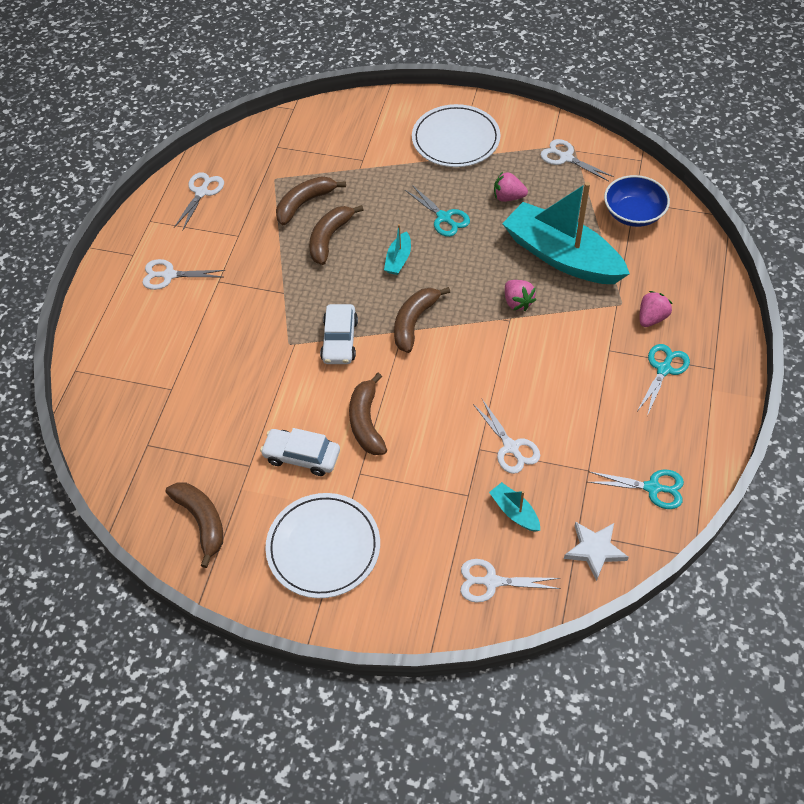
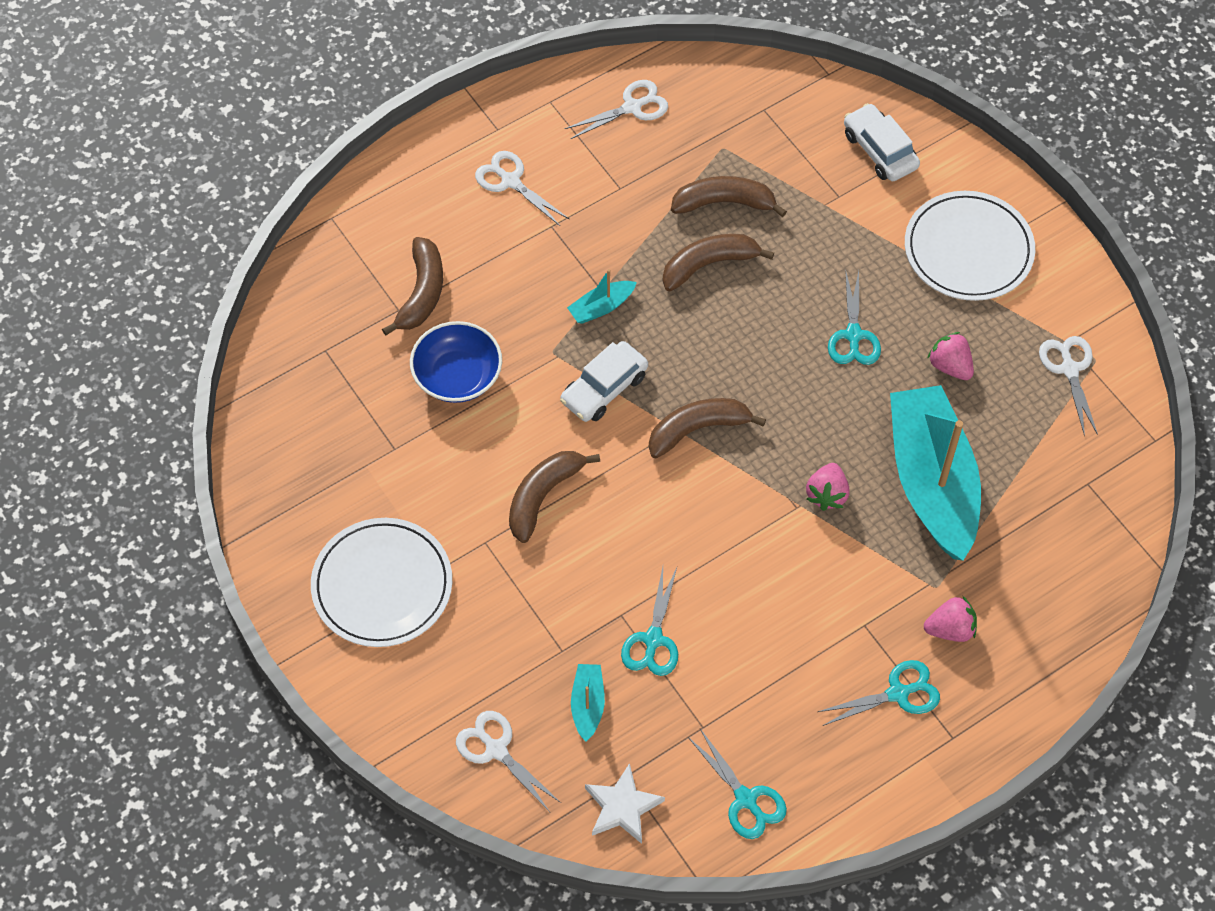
camera: 40 degrees right, 5 degrees up
(202, 521) = (302, 468): brown banana -> brown banana (422, 293)
(302, 456) = (449, 480): white car -> white car (879, 150)
(398, 259) = (754, 346): turquoise boat -> turquoise boat (601, 307)
(511, 447) = (653, 640): white scissors -> turquoise scissors
(633, 213) = (1069, 496): blue bowl -> blue bowl (457, 376)

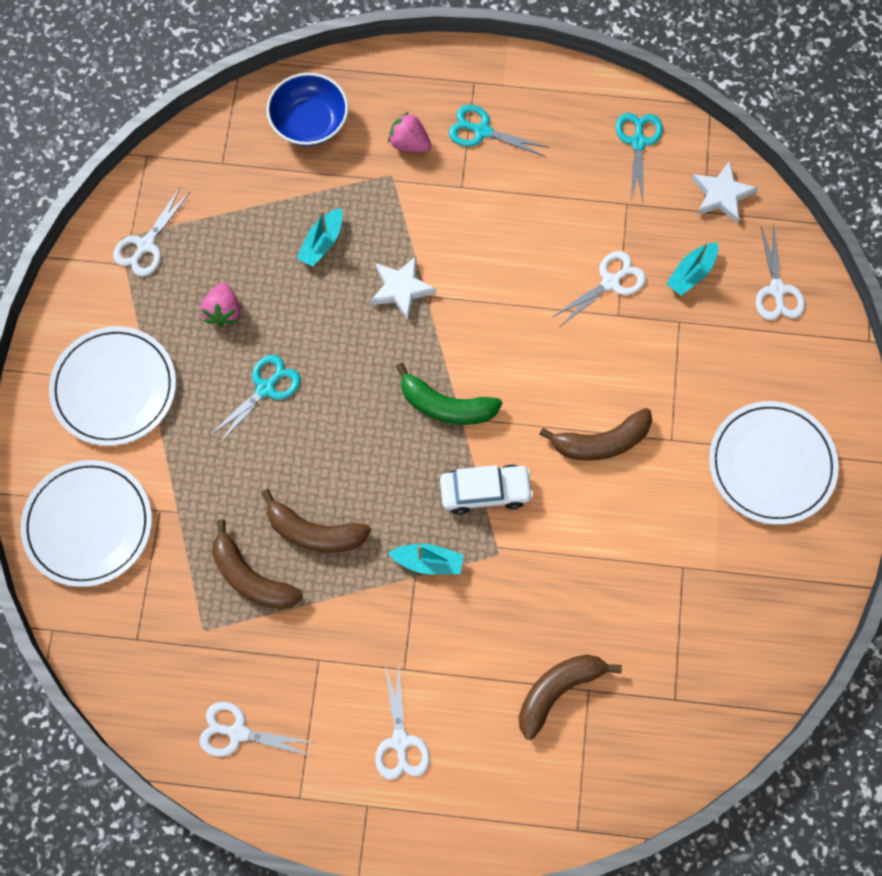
camera: 140 degrees left, 10 degrees up
(457, 376) = (587, 591): blue bowl -> blue bowl (309, 122)
(653, 640) = (610, 282): turquoise scissors -> white scissors
(697, 429) = (446, 406): brown banana -> green banana
(827, 494) = (401, 289): pink strawberry -> white star
(879, 150) = (88, 524): white car -> white plate
(931, 482) = (322, 243): turquoise boat -> turquoise boat, size x0.40

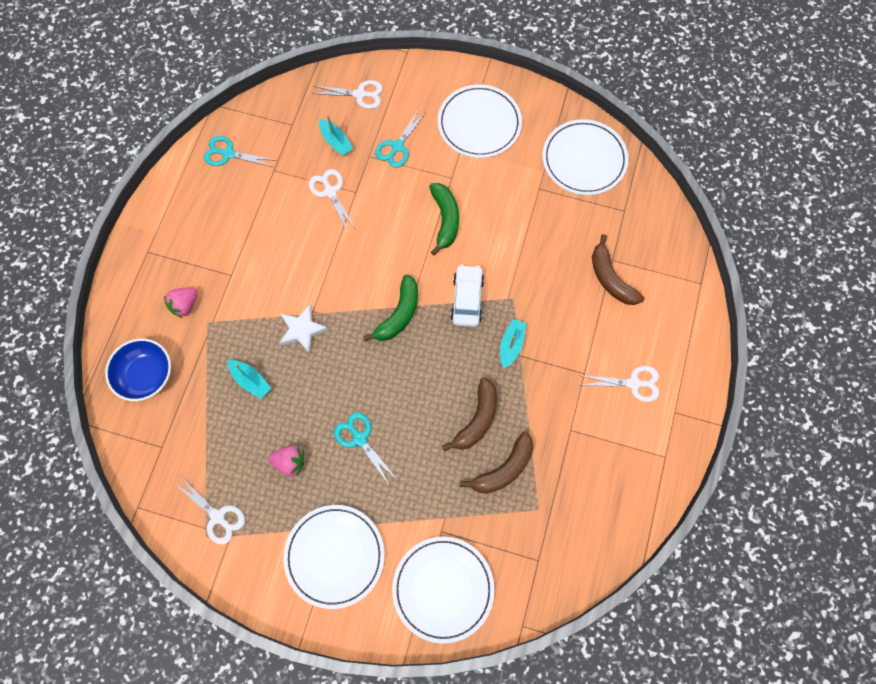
camera: 80 degrees left, 0 degrees up
(238, 733) = (616, 493): white scissors -> none
(482, 131) = (189, 253): turquoise scissors -> turquoise scissors (397, 147)
(601, 442) = (445, 220): brown banana -> green banana
(722, 195) = (282, 111): white star -> none
(748, 628) = (584, 159): none -> white plate

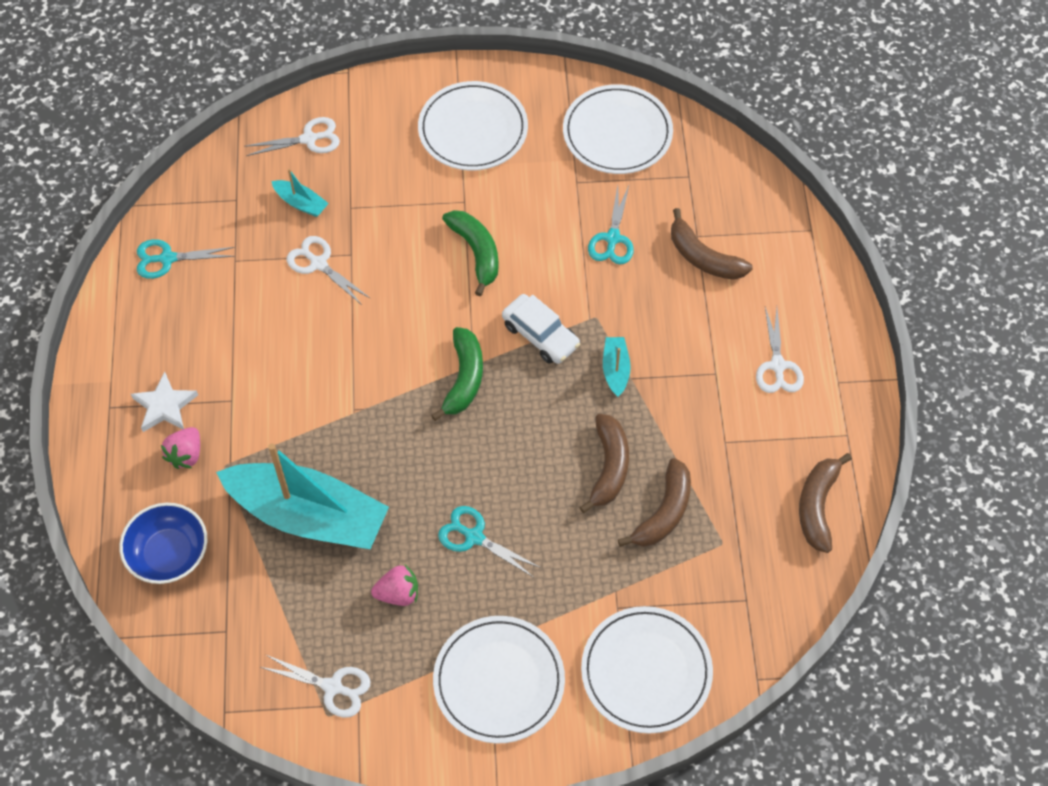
camera: 20 degrees left, 10 degrees down
(250, 380) = (308, 515): turquoise boat -> turquoise boat, size x2.47
(302, 330) = (349, 435): white star -> white star (165, 406)
(397, 147) = (382, 186): turquoise scissors -> turquoise scissors (612, 238)
(467, 299) = (540, 335): white car -> white car turned 150 degrees clockwise
(620, 506) = (817, 506): none -> brown banana
(633, 383) = (777, 366): white scissors -> white scissors turned 105 degrees clockwise

